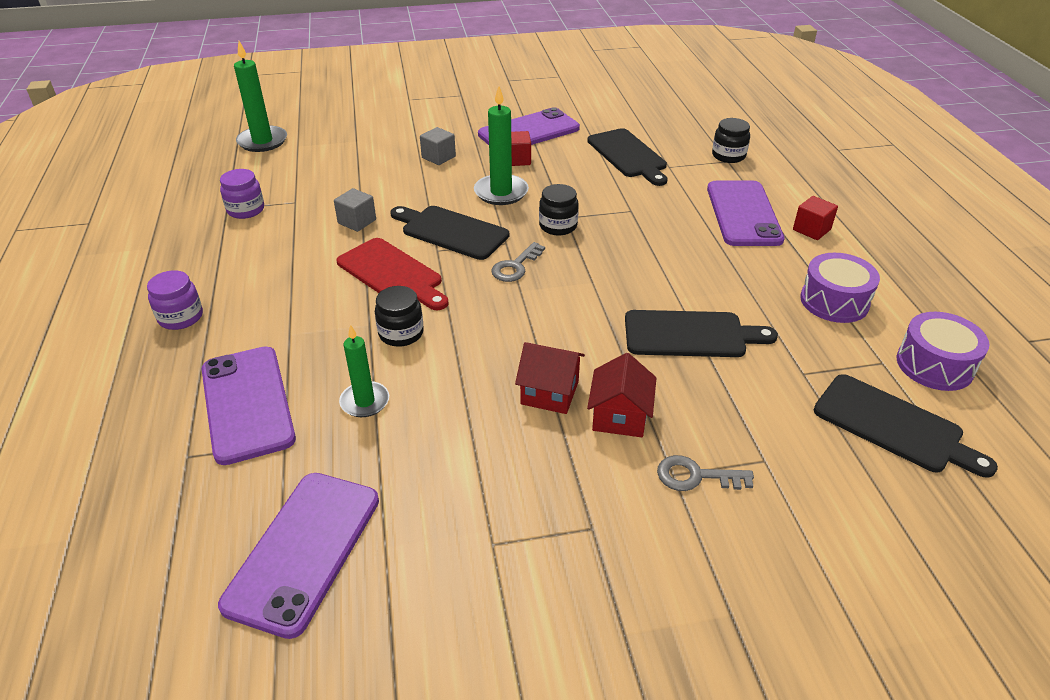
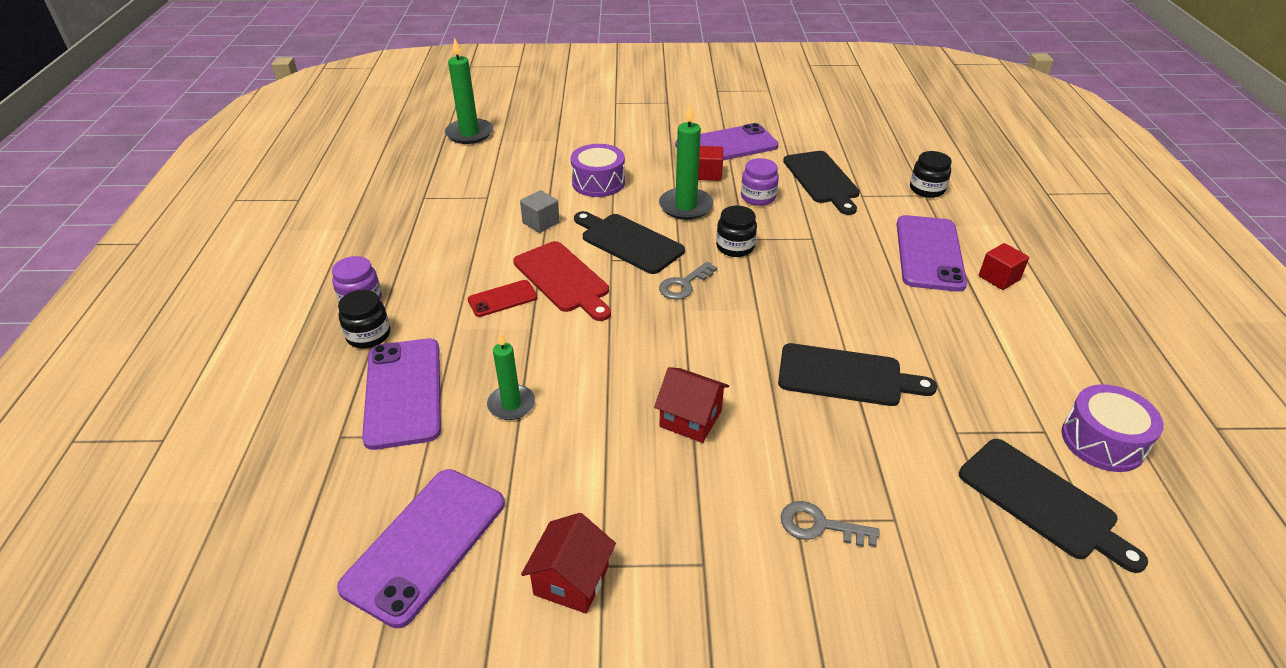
camera: 10 degrees right, 0 degrees up
(246, 210) = (440, 200): purple jar -> purple jar (758, 197)
(333, 300) = (502, 299): none -> red phone
(401, 333) = (559, 340): black jar -> black jar (368, 335)
(438, 157) = (632, 164): grey cube -> none
(619, 416) = (755, 452): red house -> red house (571, 580)
(834, 301) = (1006, 358): purple drum -> purple drum (598, 182)

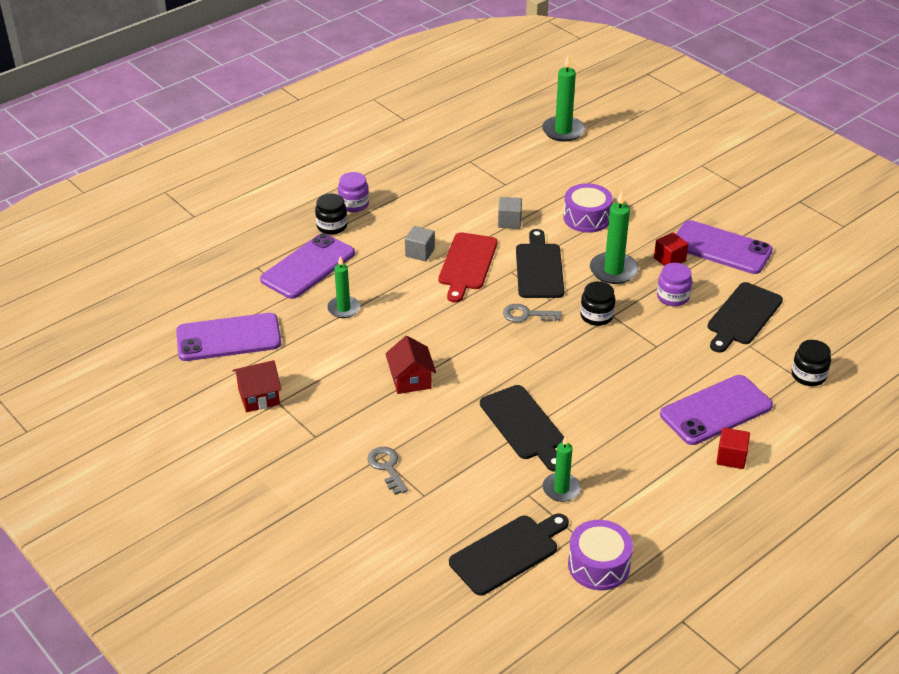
camera: 50 degrees right, 0 degrees up
(502, 299) = (420, 252): red phone -> grey cube
(965, 404) = (561, 489): none -> green candle
(1042, 501) = (507, 553): black cutting board -> black cutting board turned 135 degrees counterclockwise

